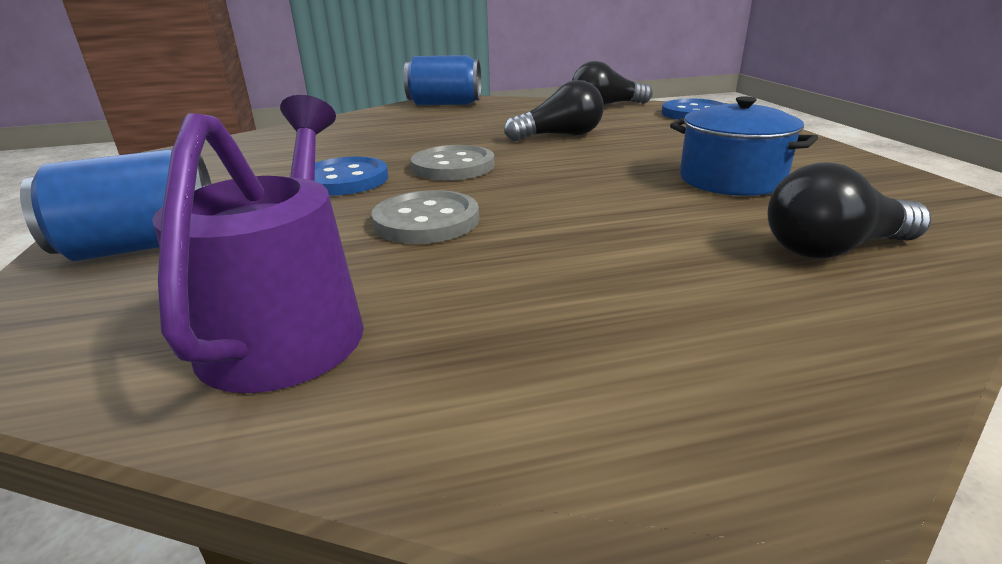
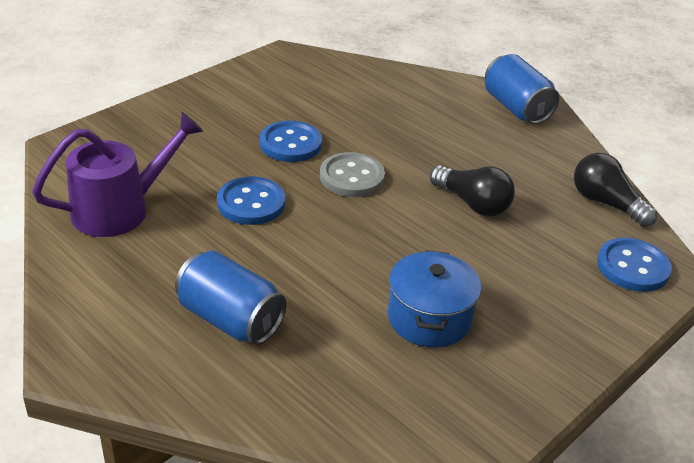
camera: 55 degrees right, 10 degrees up
(144, 246) = (159, 128): blue can -> blue can (230, 319)
(426, 221) = (251, 203): grey button -> blue button
(833, 249) = (321, 378): black light bulb -> none

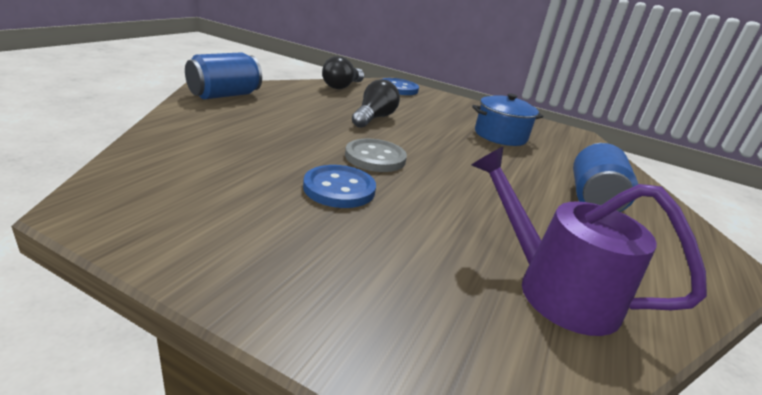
camera: 110 degrees left, 10 degrees down
(251, 203) = (457, 203): blue button -> none

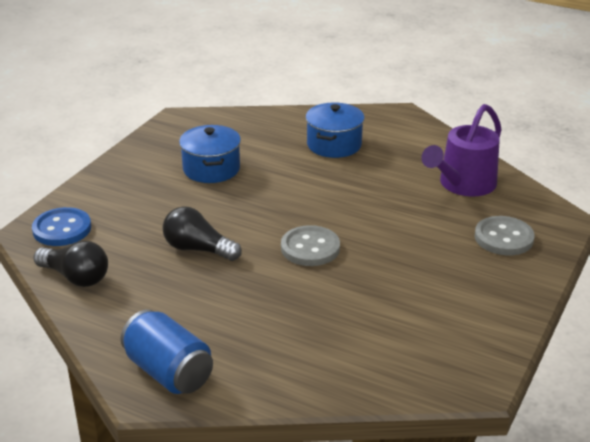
camera: 85 degrees left, 5 degrees up
(339, 189) = (382, 266): blue button -> none
(403, 302) = (503, 238): none -> grey button
(593, 199) = (334, 145): blue can -> blue pot

